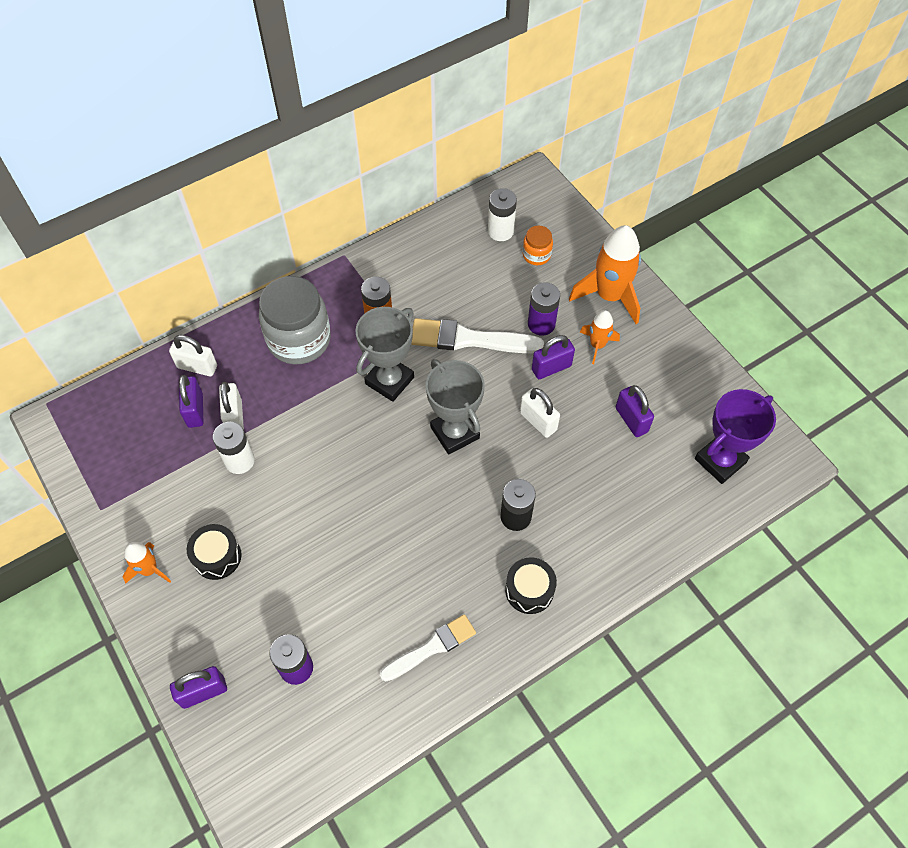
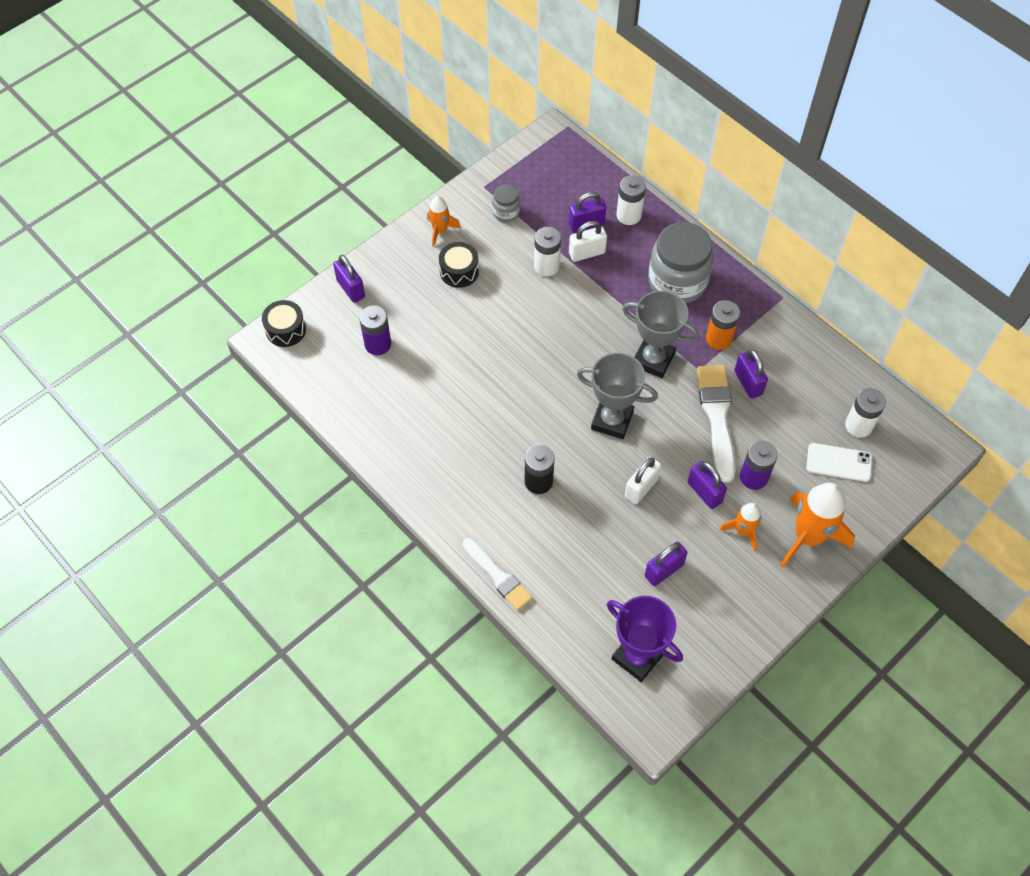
camera: 80 degrees right, 0 degrees up
(148, 491) = (506, 212): none -> grey jar
(197, 367) = (628, 215): white padlock -> white battery
(431, 647) = (408, 434): white brush -> white brush (498, 576)
(436, 305) = (748, 383): none -> purple padlock
(454, 433) = (612, 420): grey trophy -> grey trophy turned 60 degrees clockwise
(529, 590) = (471, 501): black drum -> black drum (286, 330)
(536, 255) = (839, 462): orange jar -> white phone

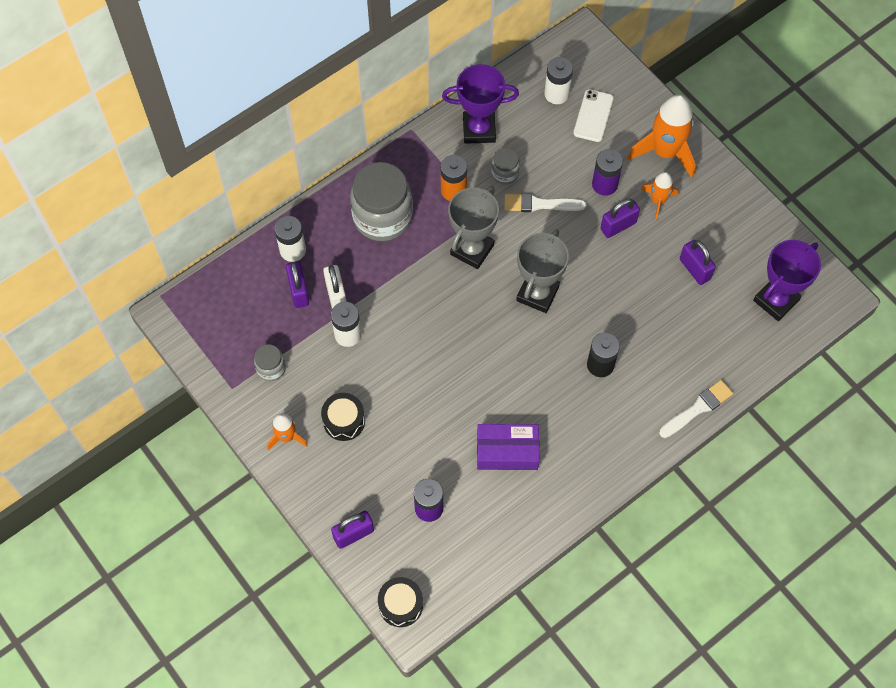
camera: 85 degrees left, 5 degrees up
(438, 404) = (507, 451): none -> purple box
(641, 488) = (611, 277): white padlock -> none
(717, 417) = (540, 204): white brush -> white brush, size x0.67
(748, 383) = (505, 173): purple padlock -> grey jar
(796, 356) = (479, 129): none -> purple trophy

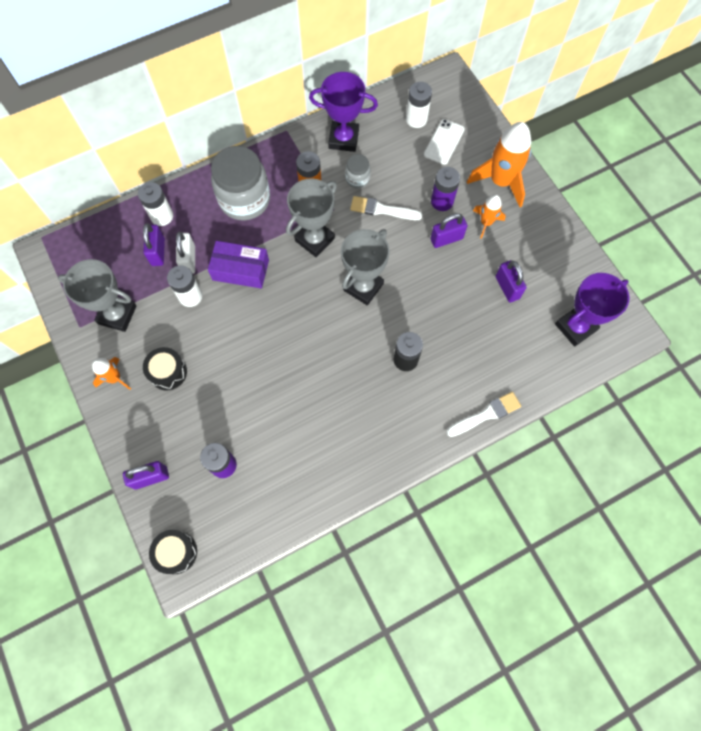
camera: 10 degrees right, 5 degrees up
(271, 368) = (117, 315): grey jar -> grey trophy
(507, 451) = (305, 424): purple box -> purple box (240, 270)

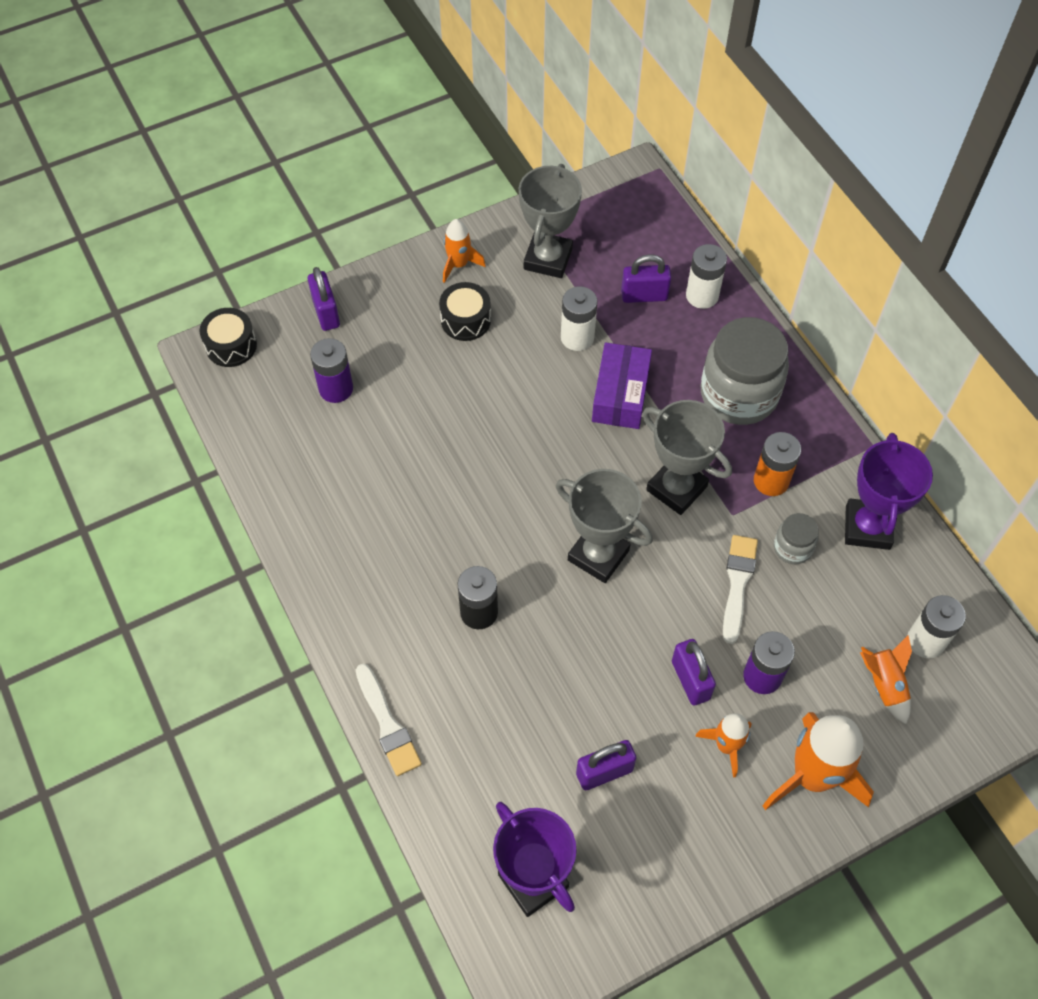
camera: 90 degrees right, 10 degrees down
(189, 260) = (633, 332): white padlock -> none
(444, 142) = (884, 684): white phone -> orange rocket

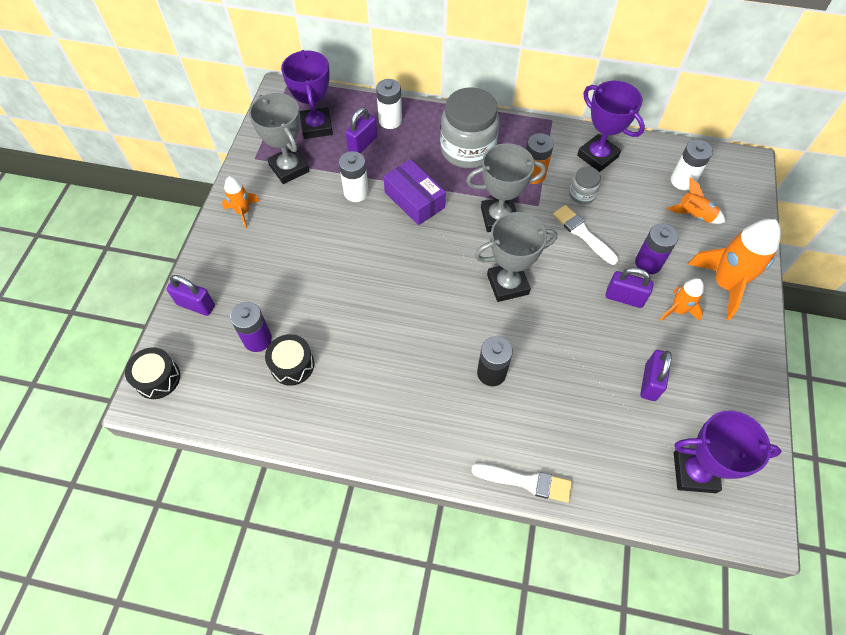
camera: 50 degrees left, 0 degrees up
(465, 320) = (285, 236): black drum -> black drum (292, 365)
(624, 239) = (316, 126): none -> purple trophy

